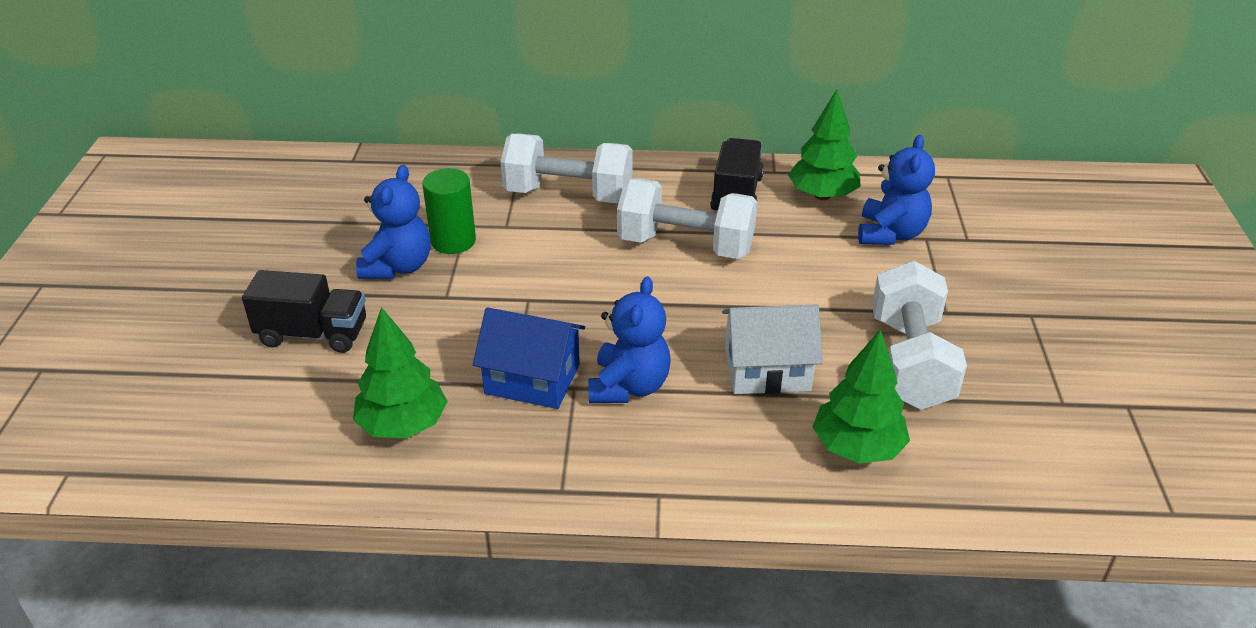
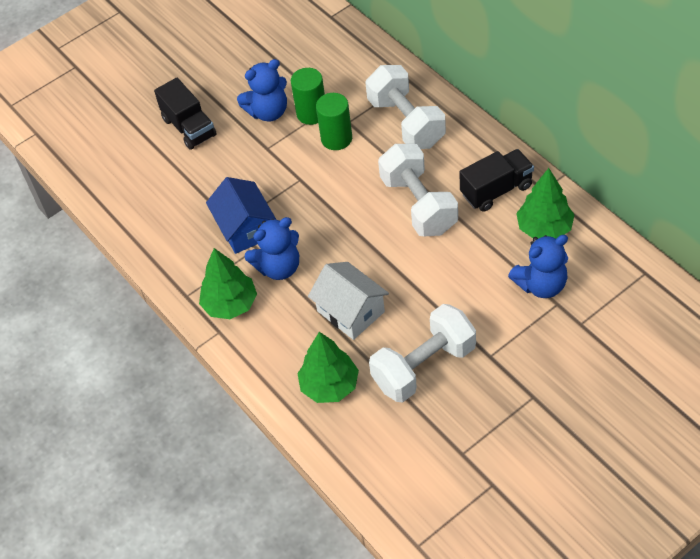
camera: 55 degrees right, 15 degrees up
(403, 425) = (168, 209): green tree -> green tree (230, 304)
(515, 245) = (336, 138): none -> green cylinder

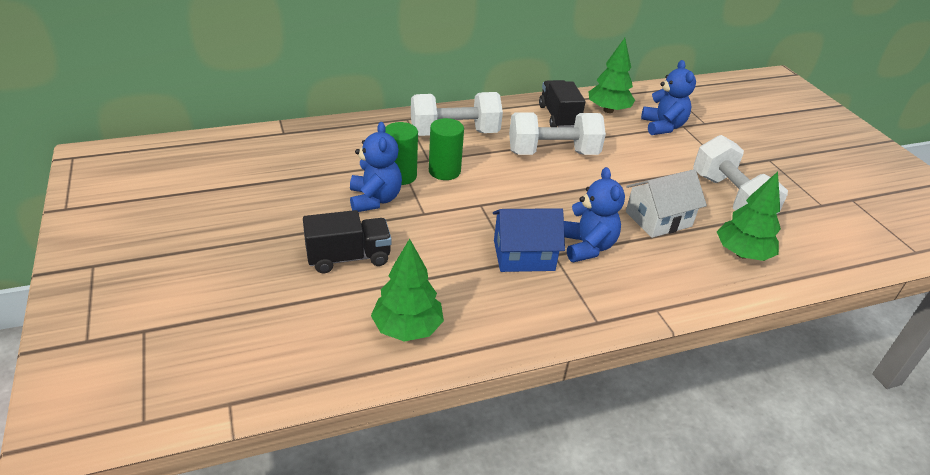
camera: 80 degrees left, 15 degrees down
(230, 304) = (622, 292): green tree -> green tree (407, 328)

